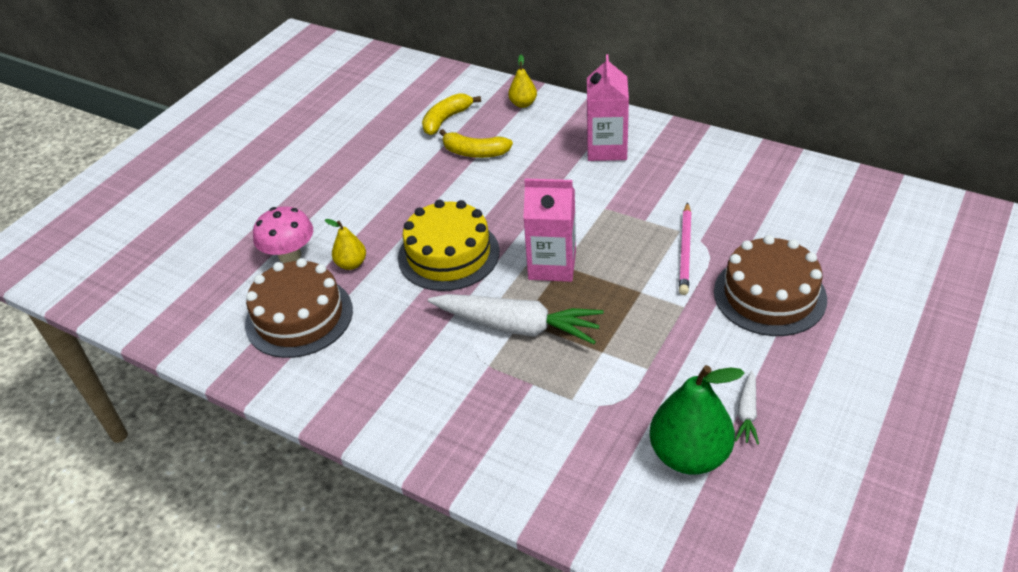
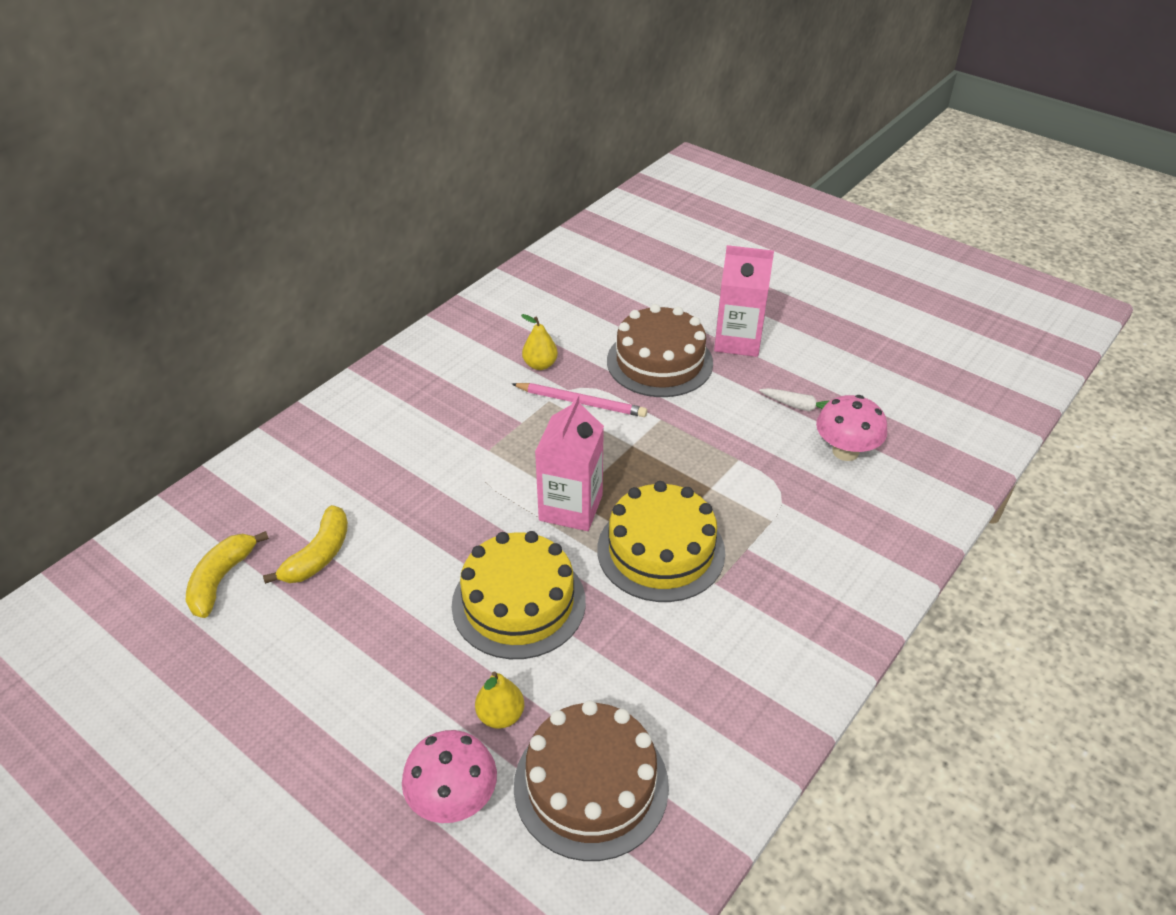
camera: 85 degrees left, 0 degrees up
(446, 120) = (221, 580): yellow banana -> yellow banana turned 60 degrees clockwise
(517, 326) = (661, 550): white carrot -> yellow cake
(523, 104) = (238, 492): yellow pear -> yellow pear (540, 365)
(606, 149) = (381, 430): pink carton -> pink carton (738, 341)
(689, 455) = (845, 451): green pear -> pink mushroom

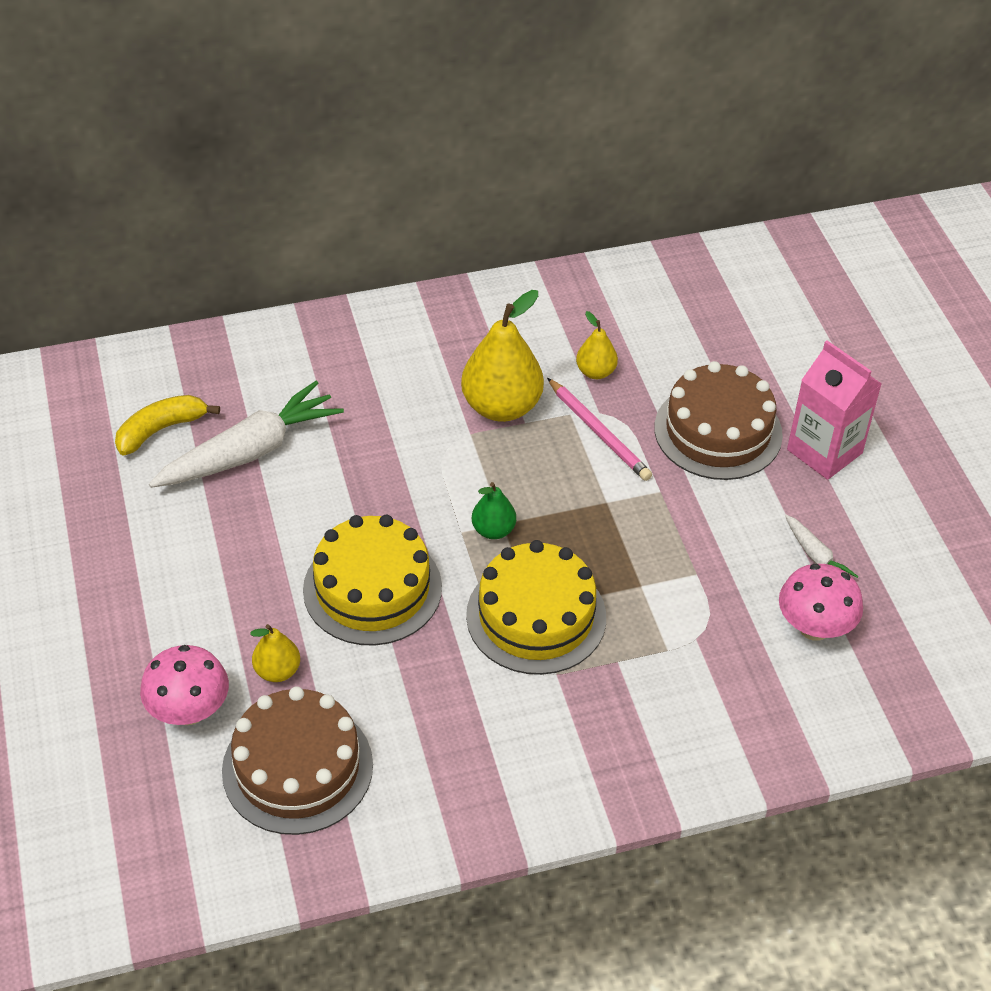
camera: 35 degrees right, 5 degrees up
(319, 555) = (249, 451): yellow banana -> white carrot
(494, 420) = (501, 407): none -> yellow pear
(571, 507) = (493, 530): pink carton -> green pear

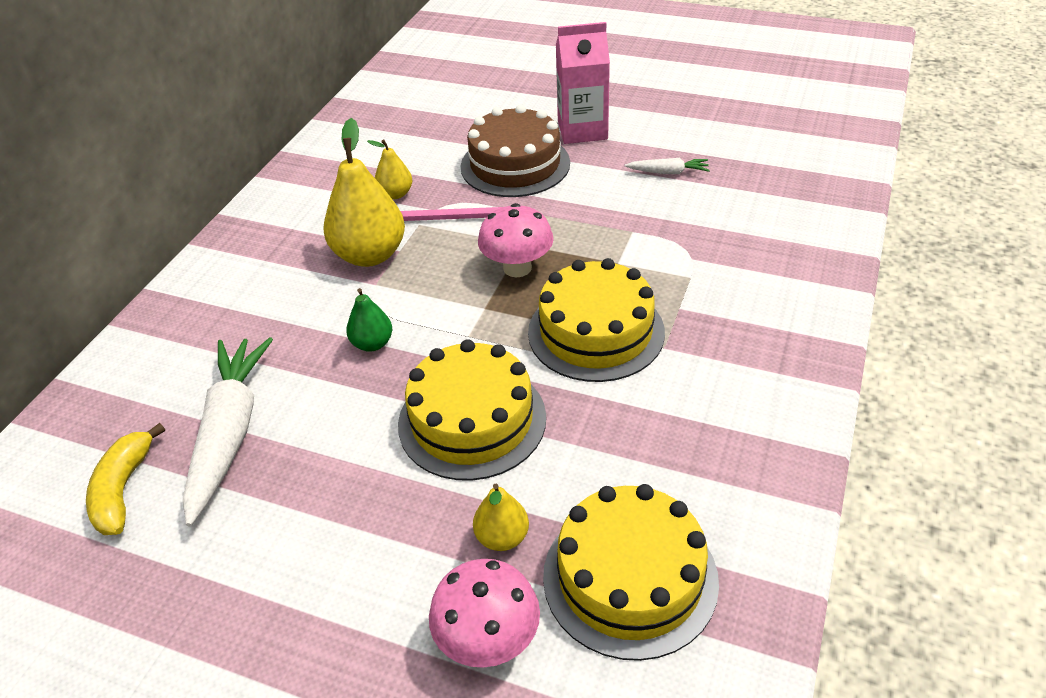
camera: 50 degrees left, 5 degrees down
(297, 767) = (630, 578): brown cake -> yellow cake
(493, 530) = (486, 316): green pear -> green pear (372, 344)
(814, 627) = (729, 200): pink mushroom -> pink mushroom (517, 268)

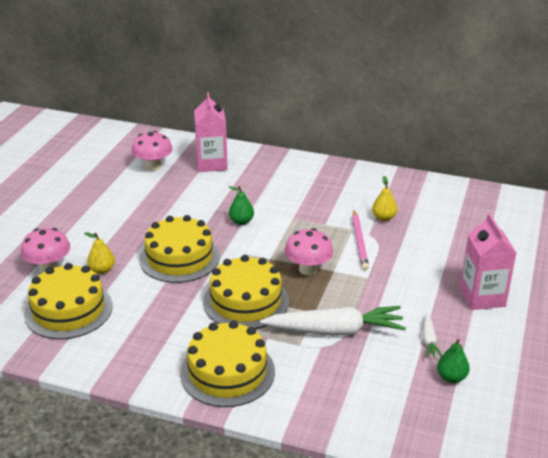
camera: 85 degrees right, 10 degrees down
(123, 489) = (153, 166): yellow banana -> pink mushroom
(154, 393) = (212, 164): none -> pink carton
(229, 433) = (182, 187): white carrot -> white carrot (335, 331)
(370, 255) = (319, 214): yellow pear -> none
(515, 165) = (427, 265): brown cake -> none
(731, 161) = (451, 377): none -> green pear
(761, 346) = (227, 372): none -> yellow cake

